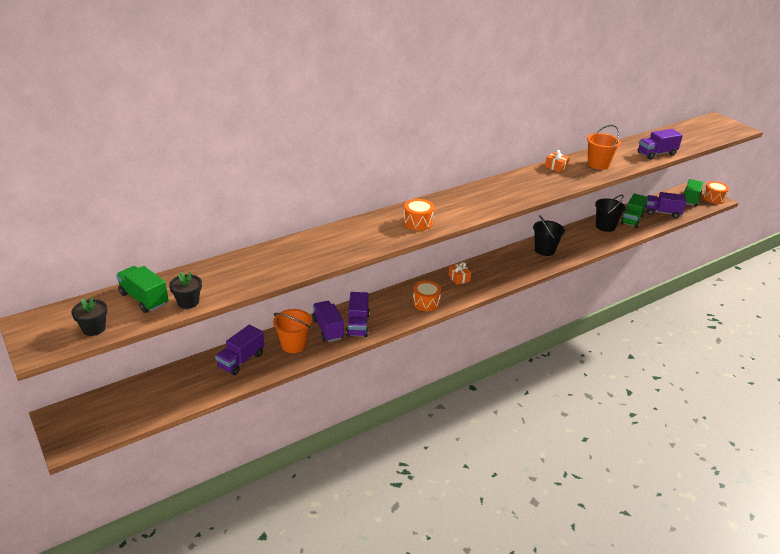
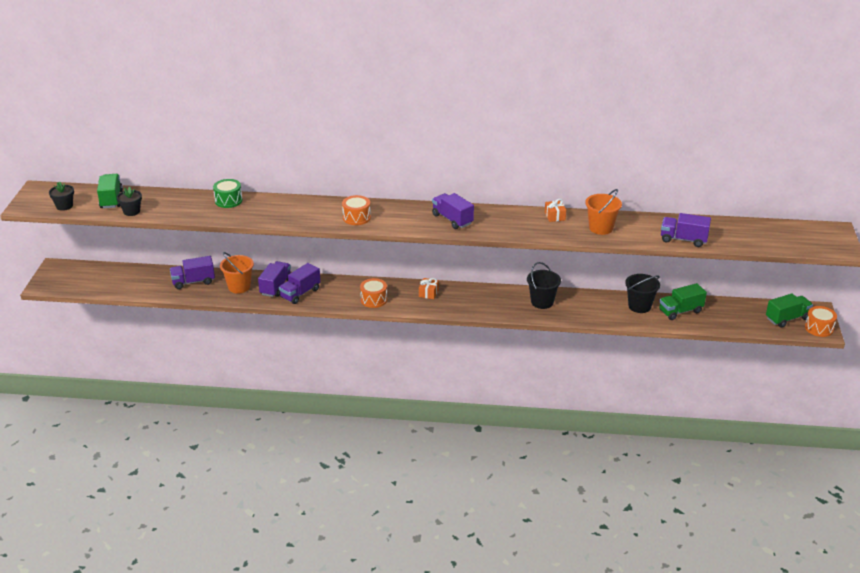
camera: 40 degrees right, 0 degrees up
(277, 252) = (228, 200): none -> green drum
(662, 213) = (727, 318): purple truck -> purple truck (452, 219)

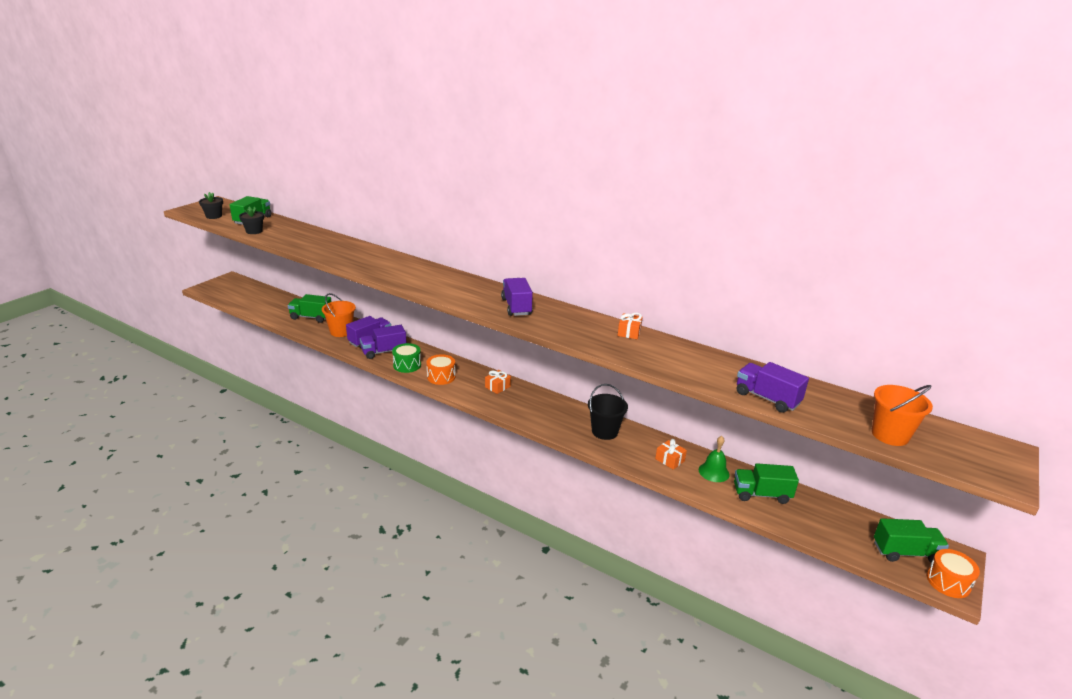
camera: 25 degrees right, 5 degrees down
(193, 282) = (311, 317): purple truck -> green truck
(228, 200) = (338, 242): green drum -> green drum (407, 365)
(356, 217) = (427, 282): orange drum -> none
(601, 228) = (671, 358): orange bucket -> orange bucket (890, 435)
(604, 308) = (669, 460): none -> orange gift
(639, 306) = (714, 472): black bucket -> green bell

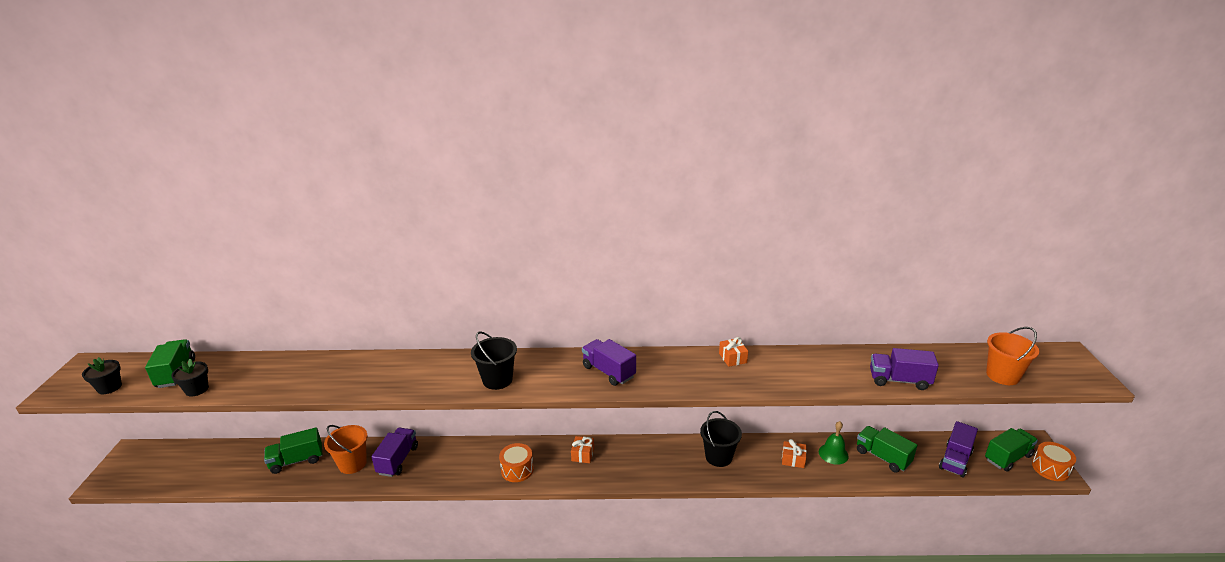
camera: 30 degrees left, 0 degrees up
(384, 352) = (427, 467): purple truck -> purple truck (955, 460)
(407, 365) = (468, 472): green drum -> none
(431, 285) = (497, 380): none -> black bucket
(761, 494) = (882, 457): green truck -> green truck turned 75 degrees clockwise

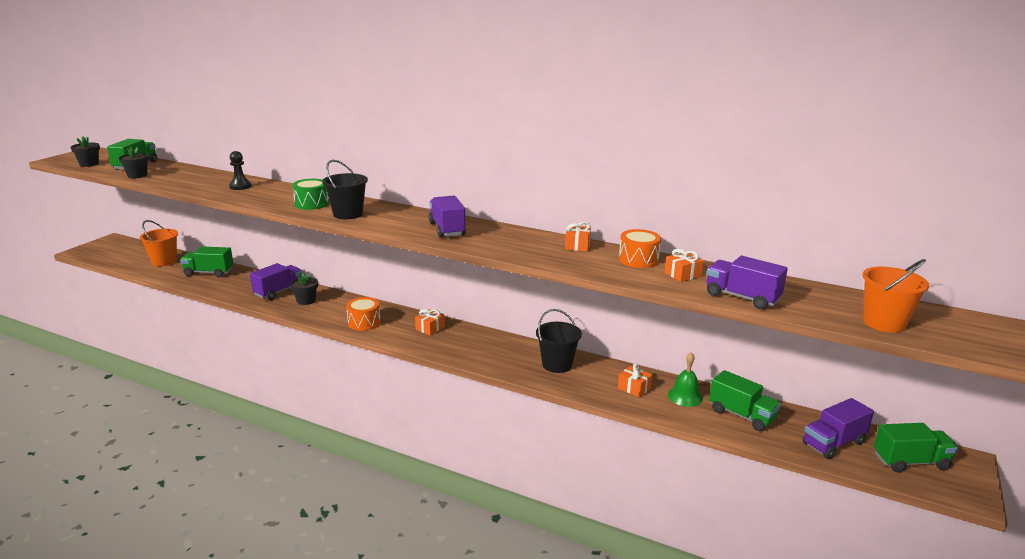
camera: 25 degrees right, 5 degrees down
(341, 372) = (240, 186): none -> black pawn
(352, 464) = (244, 285): orange bucket -> orange bucket (164, 261)
(436, 462) = (306, 300): none -> black flower pot
(446, 376) = (311, 204): none -> green drum
(838, 368) = (683, 274): none -> orange gift
(882, 457) = (741, 415): green truck -> green truck turned 150 degrees clockwise
(1050, 469) = (963, 488): orange drum -> orange drum (638, 260)

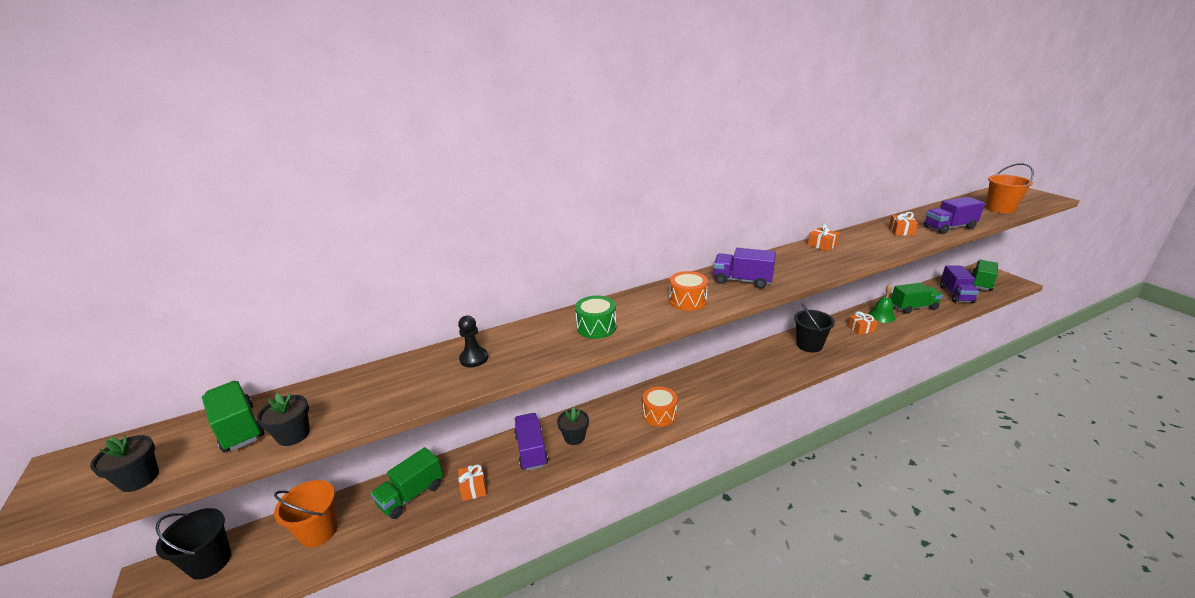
camera: 50 degrees left, 5 degrees up
(348, 214) = (652, 315): black bucket -> black bucket (210, 562)
(430, 328) = (703, 381): orange gift -> orange gift (473, 488)
(638, 260) = (865, 235): orange drum -> orange drum (687, 300)

